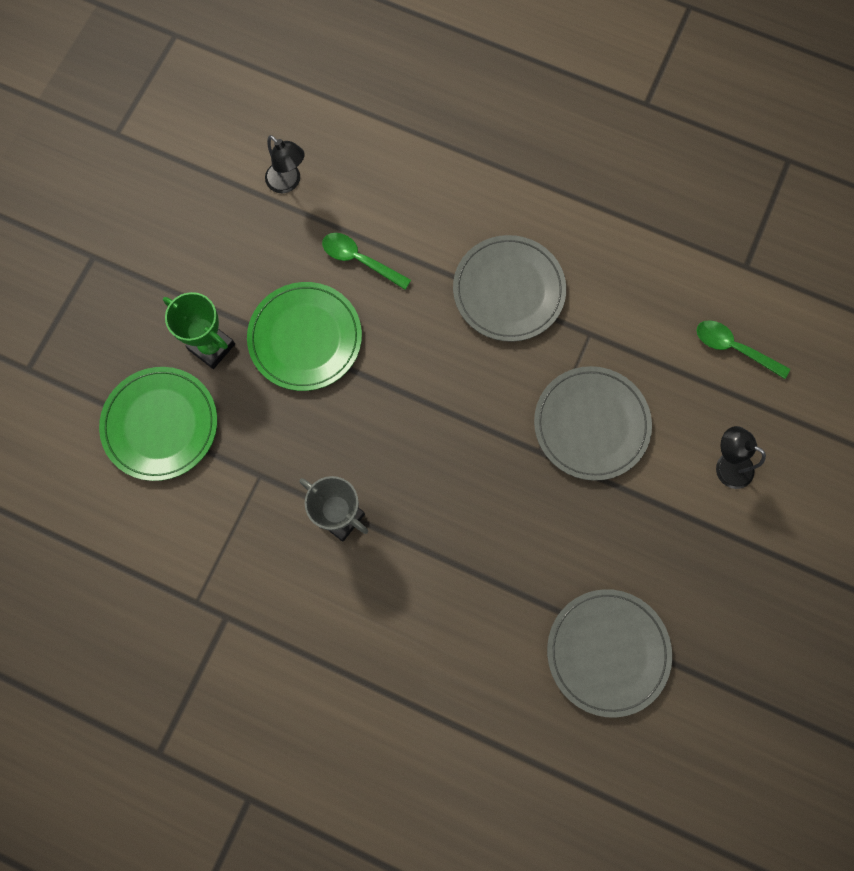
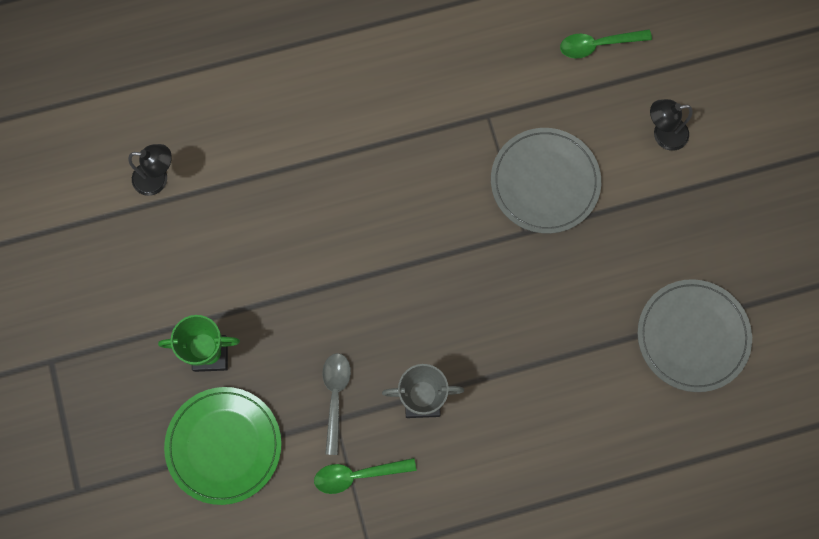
camera: 40 degrees left, 0 degrees up
(276, 458) = (335, 397): none -> grey spoon
(305, 338) = (278, 289): green plate -> none
(360, 260) = (267, 195): green spoon -> green spoon (358, 475)
(508, 290) = (400, 130): grey plate -> none

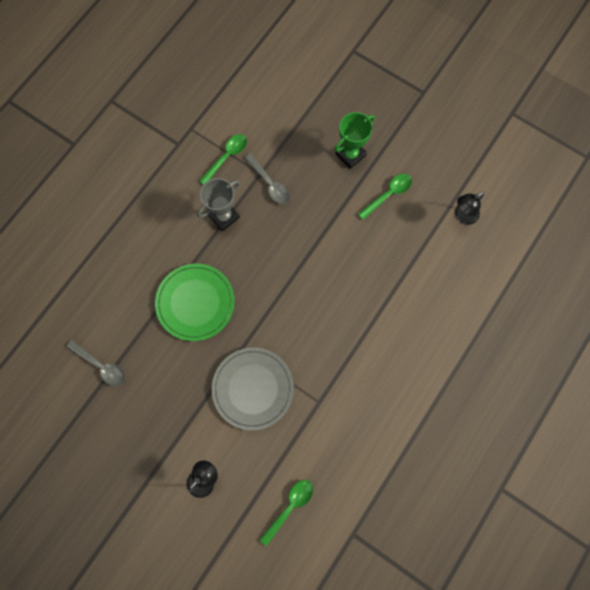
camera: 140 degrees right, 0 degrees up
(214, 270) = (388, 195): none -> green spoon
(224, 445) = (304, 120): green plate -> green plate (195, 303)
(692, 336) = (101, 366): grey plate -> grey spoon

